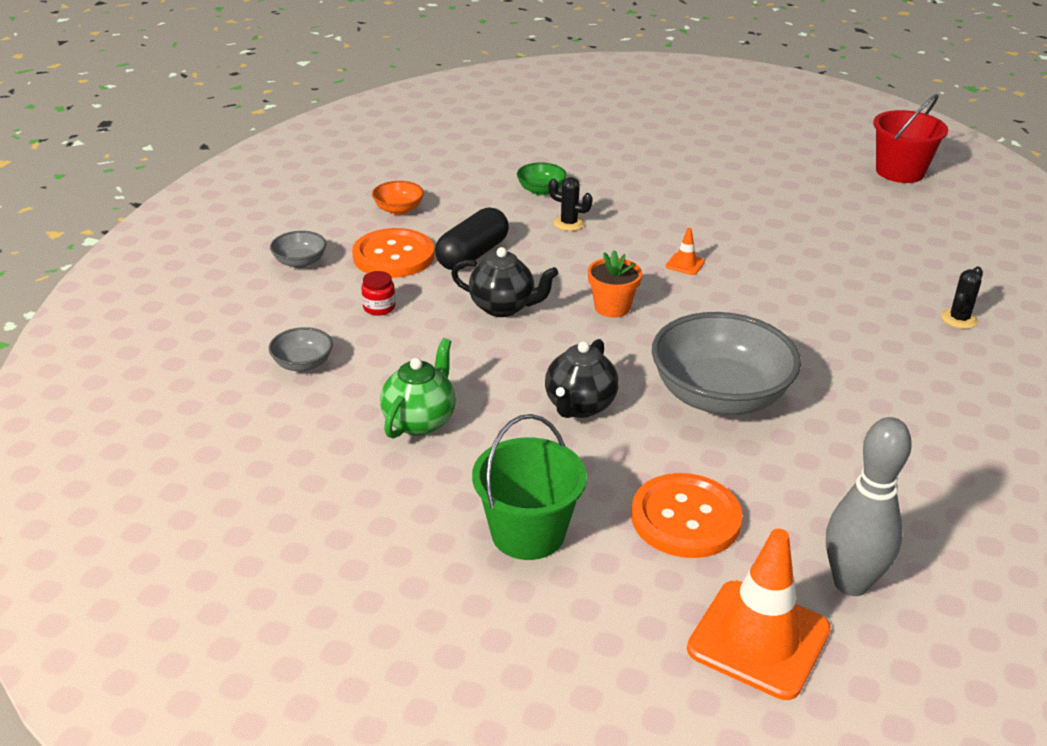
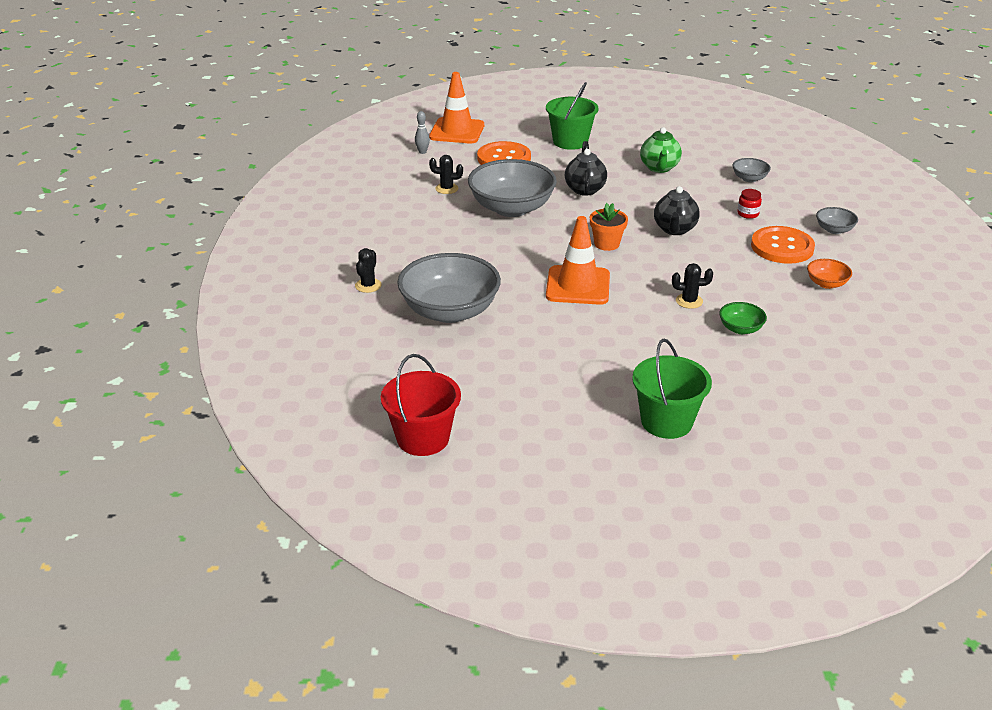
camera: 160 degrees right, 0 degrees up
(472, 255) = (731, 259): black capsule -> none
(503, 307) = (674, 229): black teapot -> black teapot turned 75 degrees counterclockwise
(676, 144) = (666, 422): none -> green bucket
(685, 264) = (578, 286): orange traffic cone -> orange traffic cone, size x2.40
(819, 465) = (447, 189): none -> black cactus
(851, 583) = (422, 152): grey bowling pin -> grey bowling pin, size x0.46
(854, 268) = (450, 311): none -> grey bowl

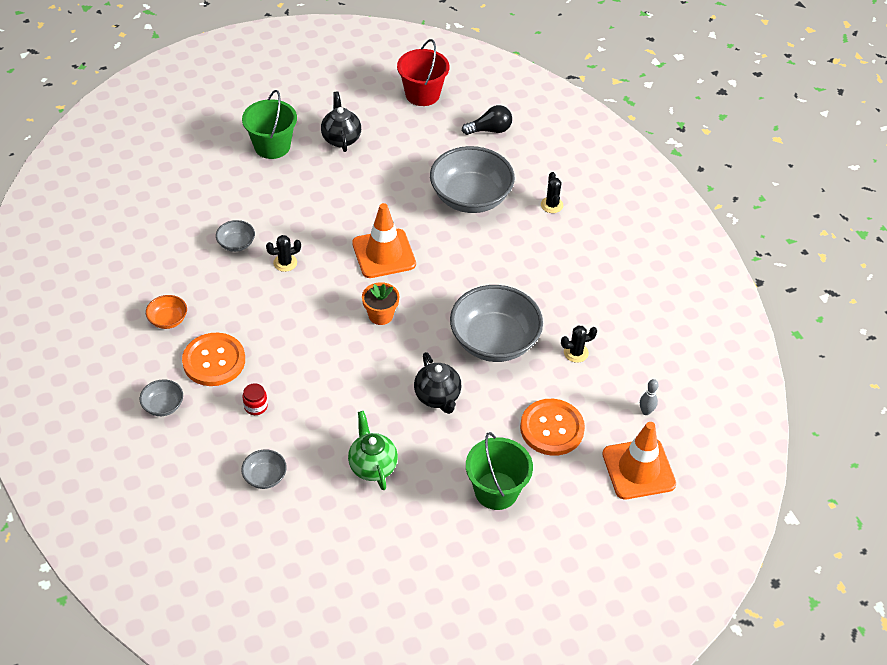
camera: 155 degrees right, 15 degrees up
(370, 372) = (490, 130): none -> black light bulb
(674, 229) = (324, 356): black teapot -> black teapot (341, 139)
(740, 329) = (236, 244): green bowl -> grey bowl

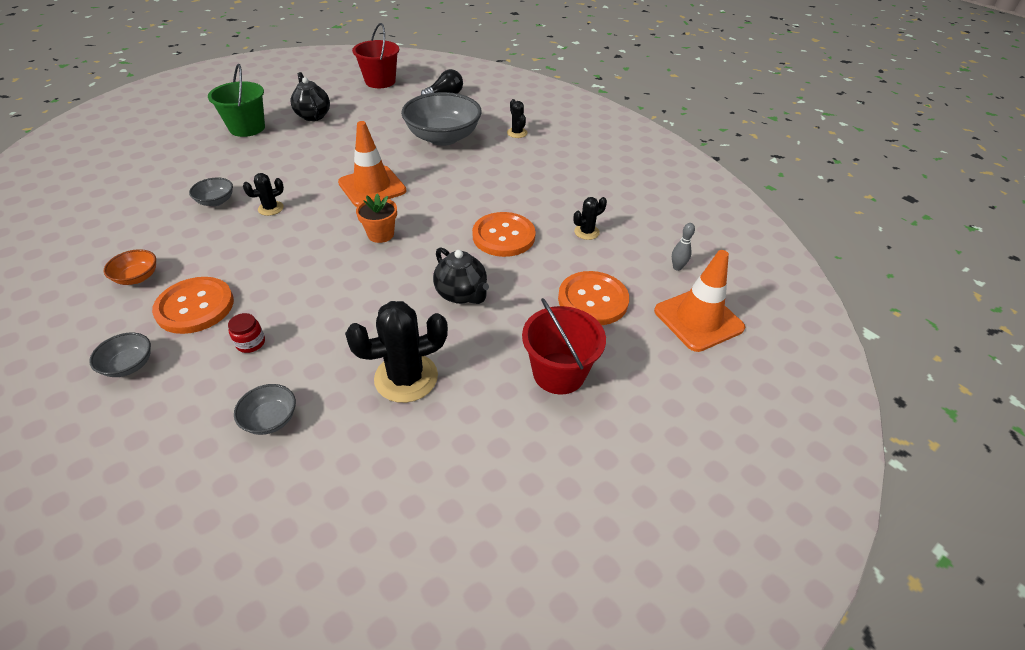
camera: 15 degrees left, 5 degrees down
(372, 466) = (406, 378): green teapot -> black cactus
(494, 341) = (503, 236): grey bowl -> orange button
(496, 490) = (559, 373): green bucket -> red bucket

